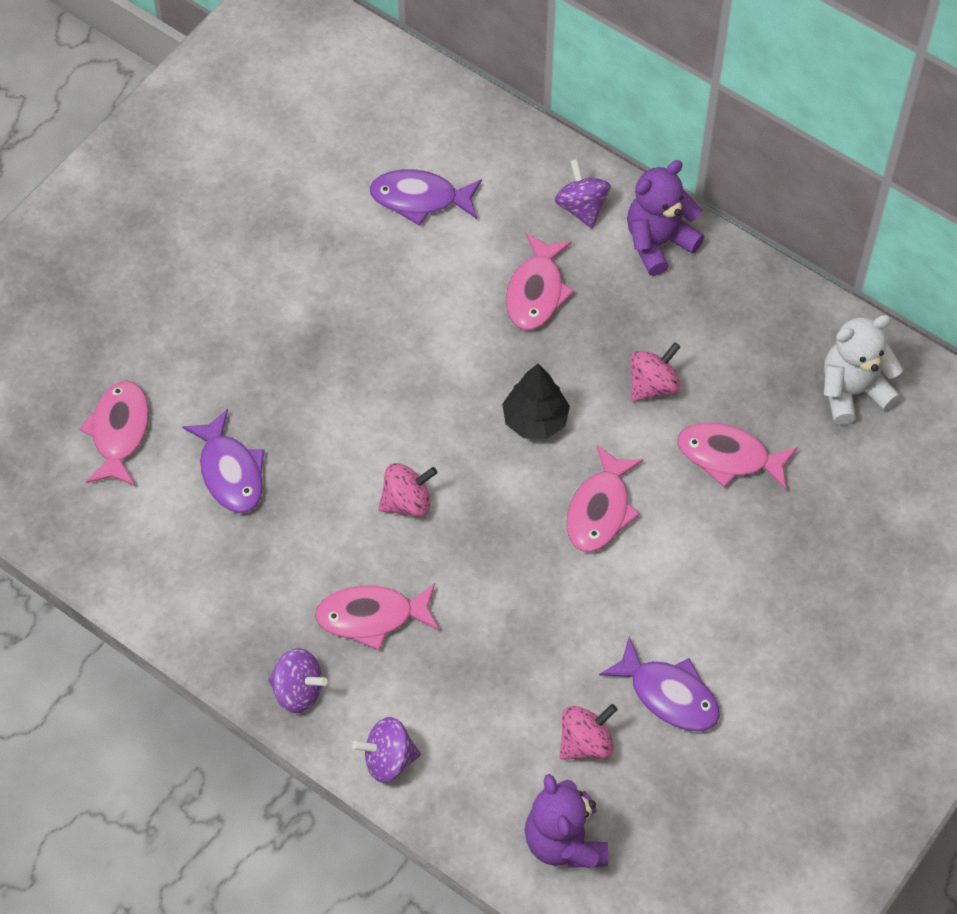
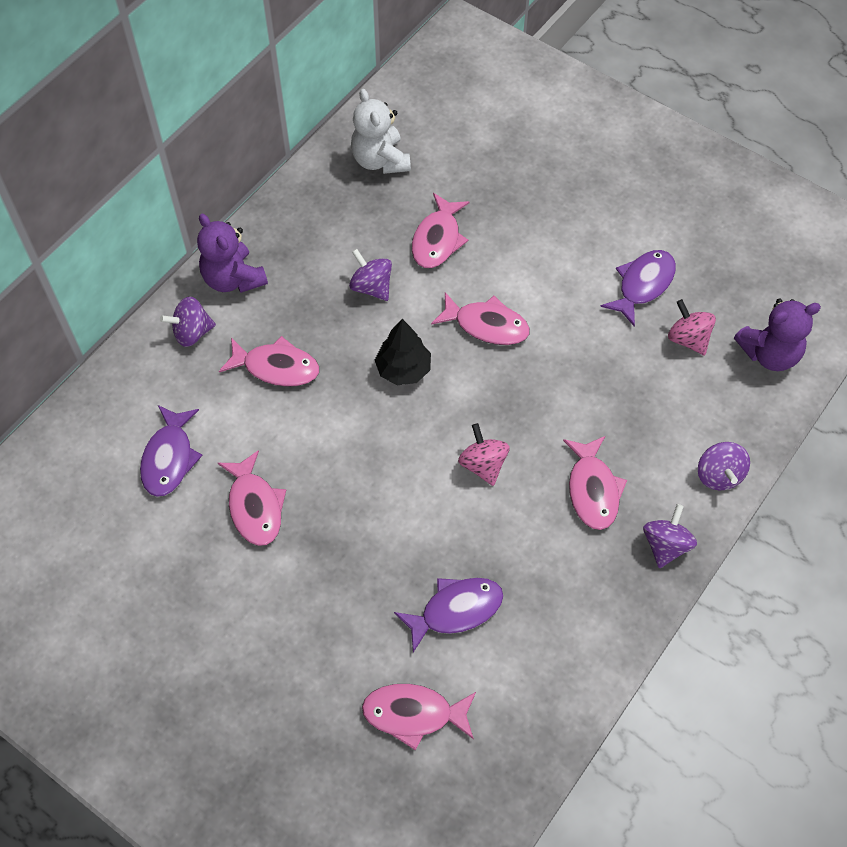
camera: 90 degrees left, 0 degrees up
(360, 280) = (255, 506): none -> pink fish
(653, 385) = (371, 287): pink spinning top -> purple spinning top

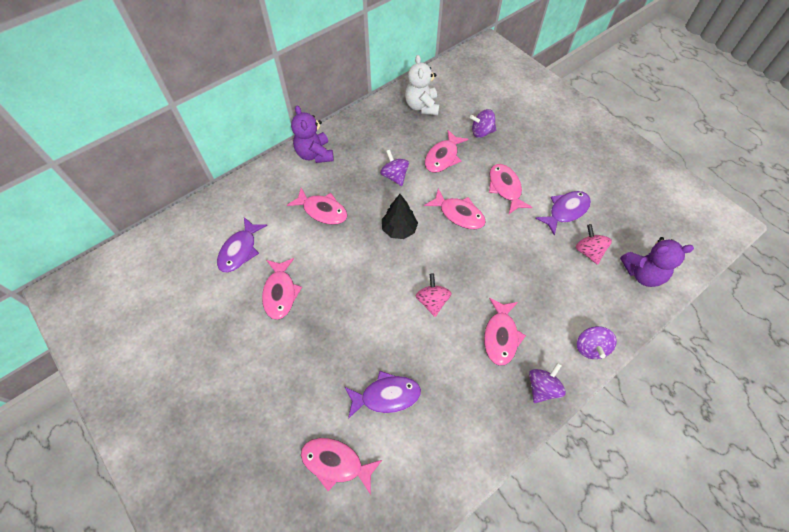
camera: 15 degrees right, 0 degrees up
(192, 332) = (280, 179): purple spinning top -> purple spinning top (481, 132)
(545, 269) = (505, 188): none -> pink fish

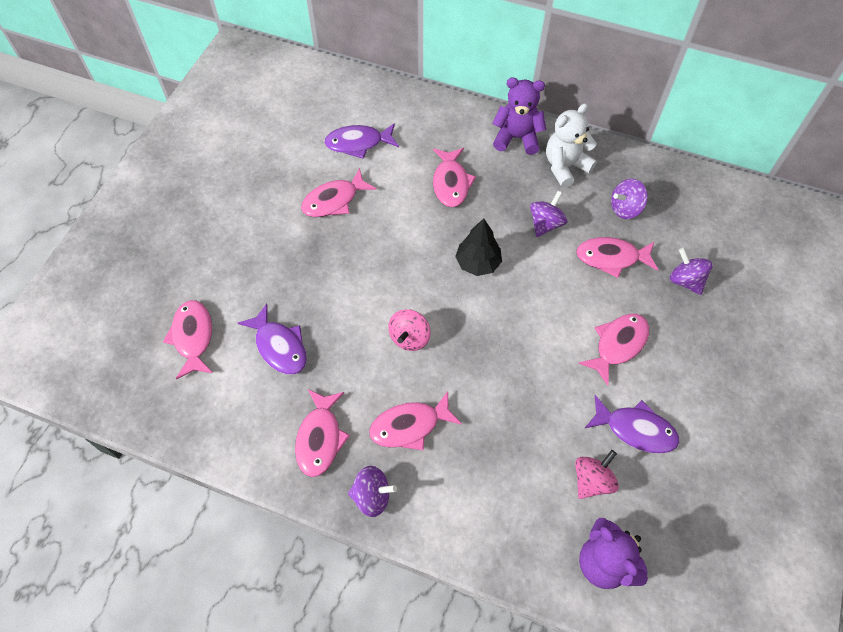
camera: 60 degrees right, 0 degrees up
(315, 154) = (516, 138): purple teddy bear -> purple teddy bear turned 60 degrees clockwise
(422, 106) = (671, 200): white teddy bear -> white teddy bear (565, 167)
(432, 301) = (409, 338): pink spinning top -> pink spinning top turned 150 degrees clockwise
(459, 214) = (541, 312): pink fish -> pink fish (320, 438)
(590, 347) = (454, 532): purple spinning top -> purple spinning top (625, 209)

